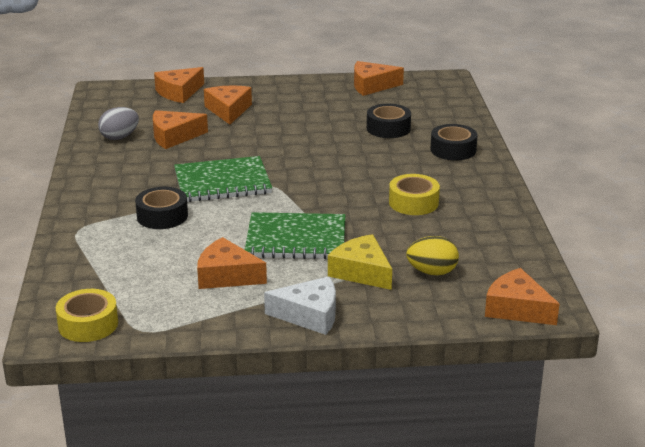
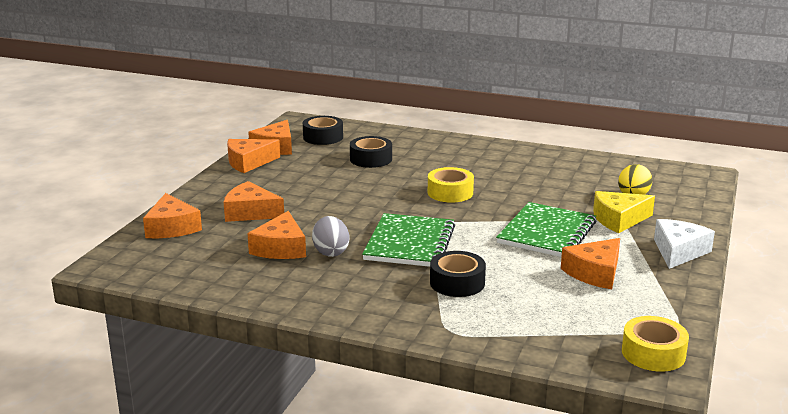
camera: 65 degrees left, 5 degrees down
(119, 137) = (248, 276): grey egg -> grey egg (330, 252)
(413, 202) = (516, 179): yellow tape -> yellow tape (450, 192)
(453, 150) = (436, 147): black tape -> black tape (323, 137)
(516, 308) = (699, 183): orange cheese -> orange cheese (248, 162)

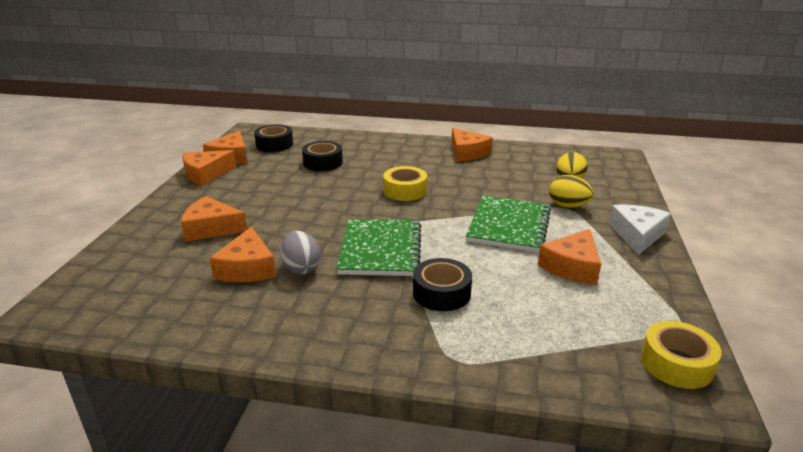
camera: 10 degrees left, 5 degrees up
(172, 227) = (127, 254): orange cheese -> orange cheese (467, 153)
(618, 219) = (568, 206): yellow cheese -> yellow egg

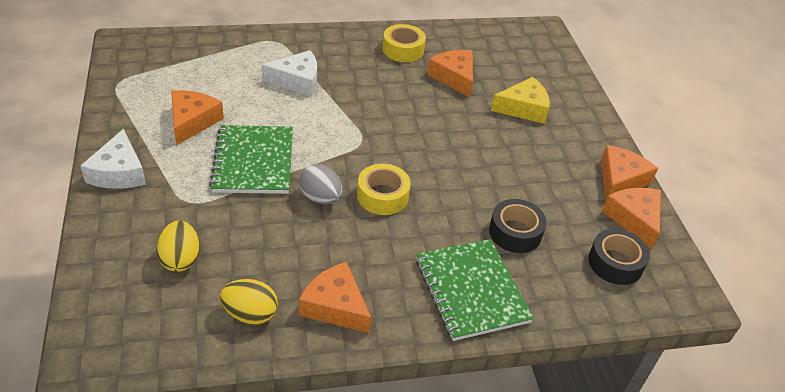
camera: 155 degrees right, 15 degrees up
(211, 228) = (523, 108): orange cheese -> yellow cheese
(301, 268) = (414, 84): grey egg -> grey egg (320, 198)
(380, 249) = (364, 111): green notebook -> green notebook (471, 290)
(441, 293) = (297, 81): black tape -> white cheese
(568, 206) = (188, 206): yellow egg -> yellow egg (250, 314)
(676, 363) = (132, 58): yellow tape -> yellow tape (403, 50)

